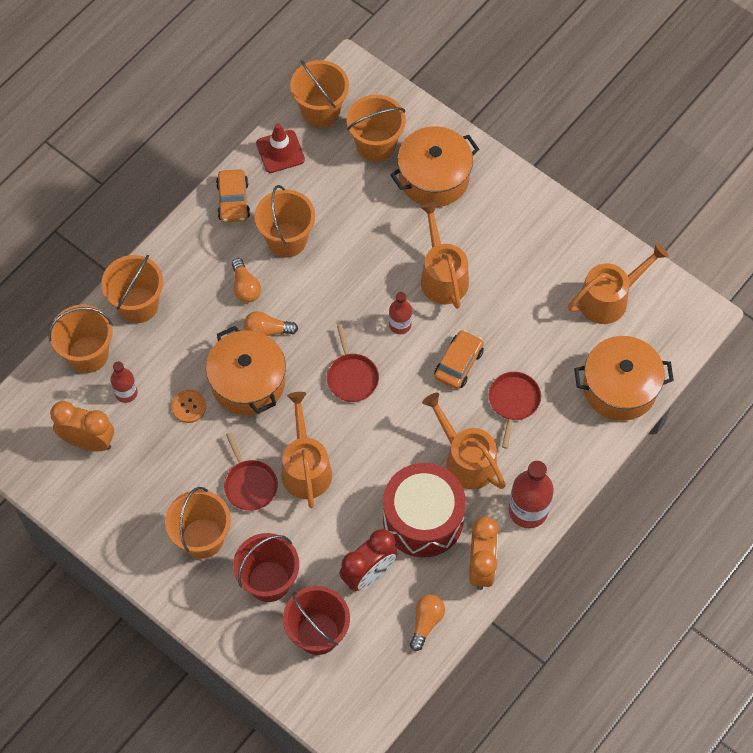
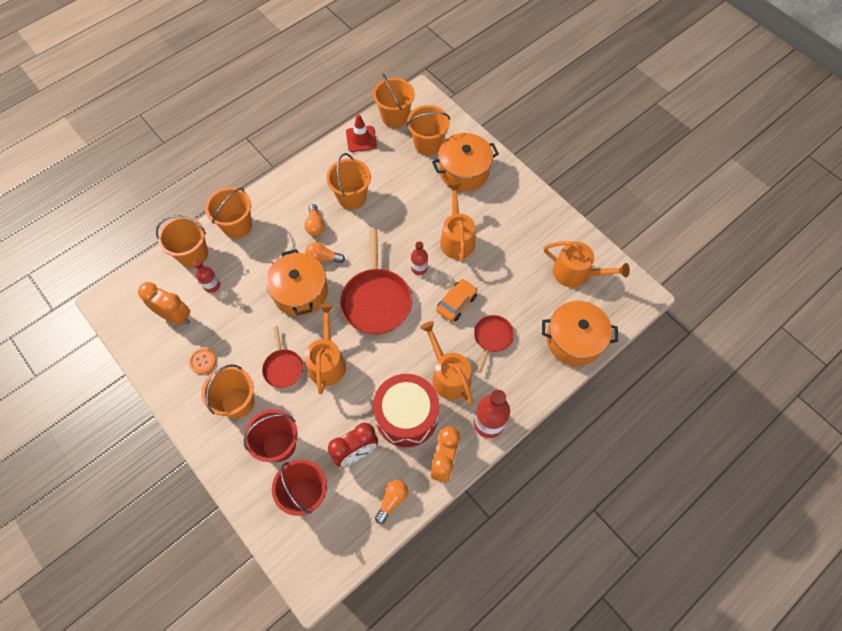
camera: 10 degrees right, 0 degrees up
(189, 407) = (253, 303): orange button -> orange button (202, 361)
(233, 201) = (321, 166): orange car -> none
(352, 377) = (376, 300): red pan -> red pan, size x1.83
(609, 298) = (576, 273): orange watering can -> orange watering can turned 45 degrees clockwise

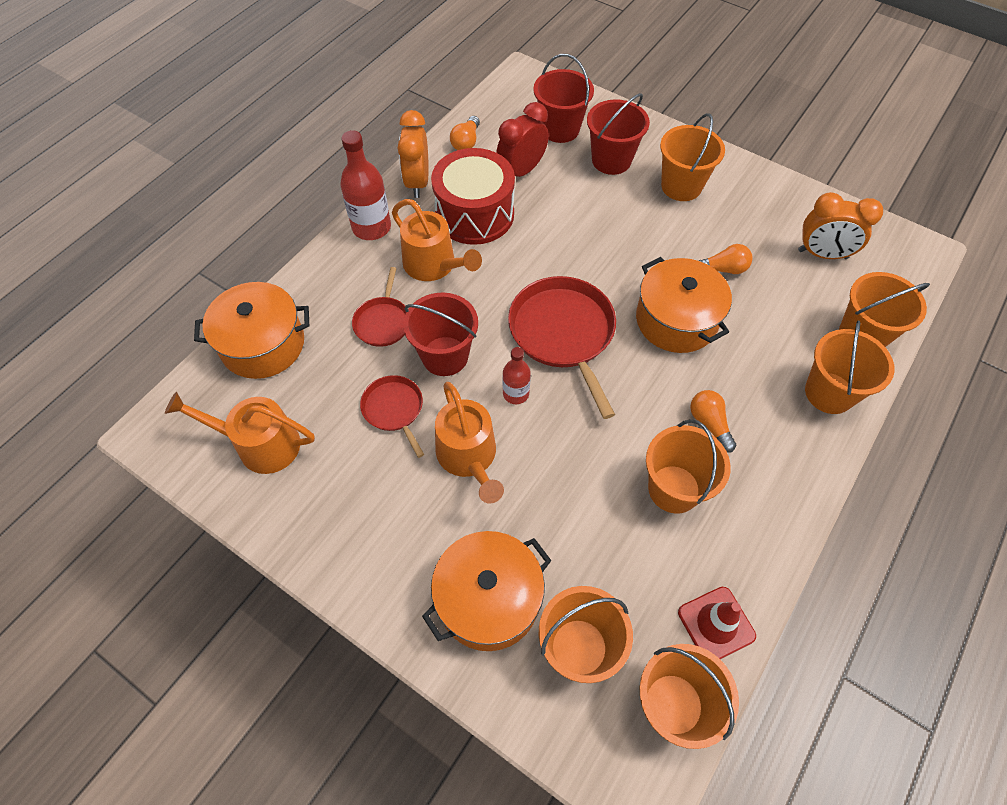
camera: 165 degrees right, 5 degrees down
(202, 361) = (751, 215): orange button -> none
(212, 286) = (803, 300): red bottle -> none
(283, 367) = (648, 230): red pan -> red pan (394, 409)
(323, 258) = (669, 375): orange light bulb -> orange light bulb (722, 269)
(327, 362) = (596, 247): orange watering can -> none
(456, 303) = (445, 356): orange car -> red bucket

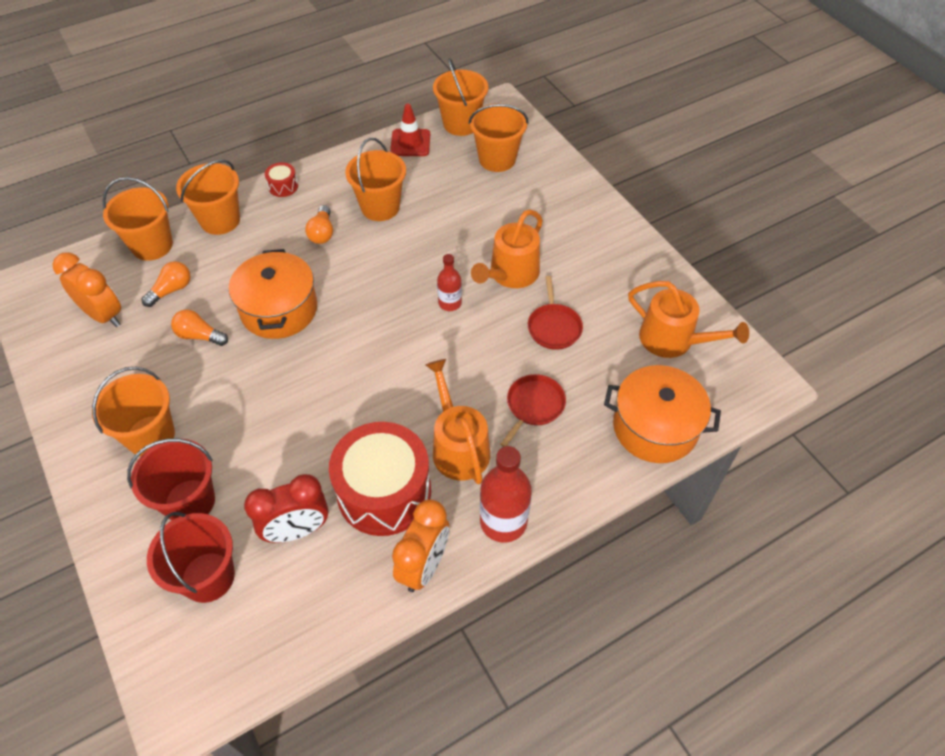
camera: 155 degrees left, 5 degrees down
(445, 356) = (492, 353): red bucket -> none
(466, 142) = (332, 608): orange light bulb -> orange light bulb (171, 290)
(468, 457) = (510, 274): orange watering can -> orange watering can turned 150 degrees counterclockwise
(488, 599) = (539, 196): orange pot -> none
(563, 333) = (380, 334): red pan -> none
(809, 470) = (283, 186): none -> red drum

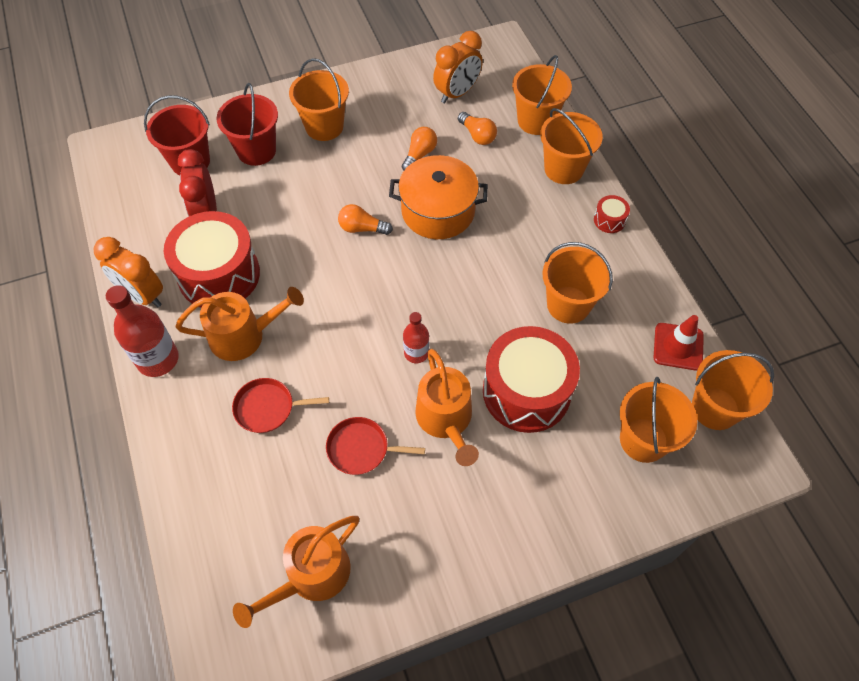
camera: 100 degrees right, 5 degrees up
(322, 233) = (535, 250): orange light bulb -> orange light bulb (362, 228)
(471, 226) = (526, 391): none -> red drum
(510, 274) = (446, 419): orange watering can -> orange watering can turned 150 degrees counterclockwise
(533, 406) = (268, 408): red pan -> red pan turned 135 degrees clockwise
(655, 427) = (206, 519): orange pot -> none

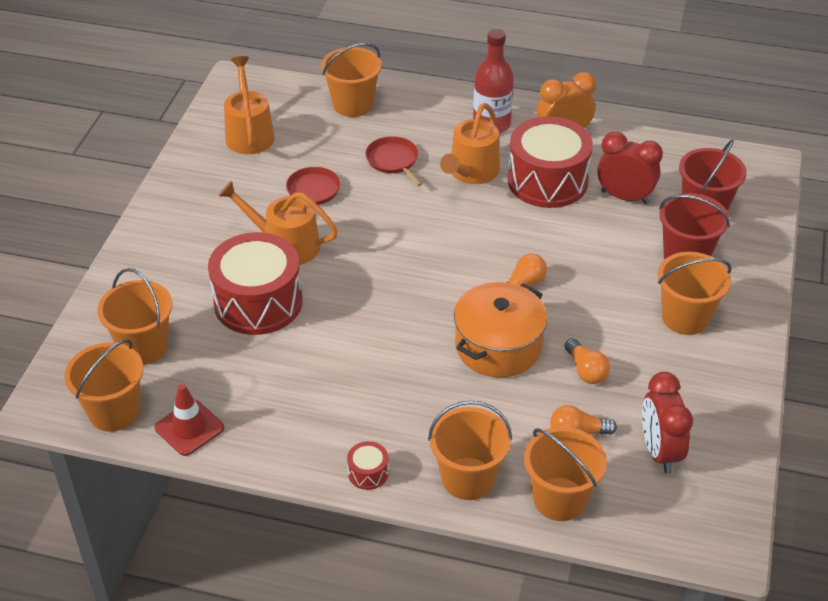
camera: 125 degrees right, 15 degrees down
(268, 408) = (393, 161): red pan -> red pan turned 60 degrees counterclockwise
(416, 353) = (359, 257): red bottle -> none
(457, 93) = (659, 451): orange clock -> red clock
(568, 305) = (307, 378): orange bucket -> orange bucket (353, 105)

